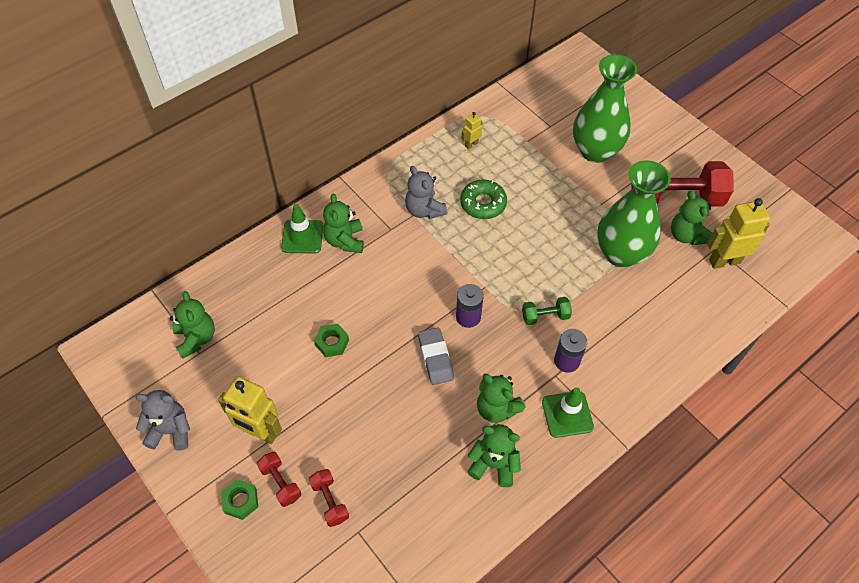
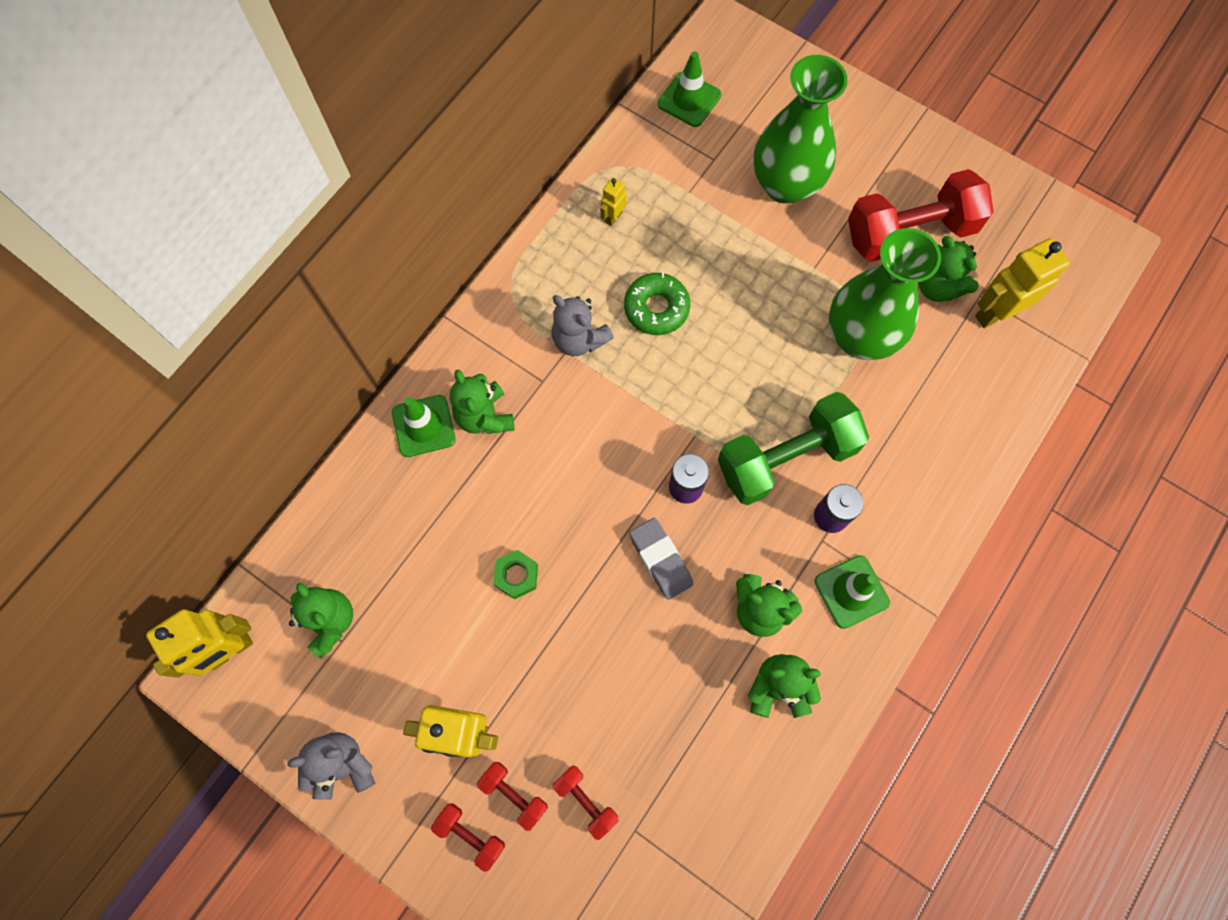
camera: 15 degrees left, 15 degrees up
(125, 339) = (230, 650): none -> yellow robot
(241, 501) = (470, 835): green nut -> red dumbbell
(544, 89) = (689, 99): none -> green traffic cone
(545, 316) = (786, 458): green dumbbell -> green dumbbell, size x2.16

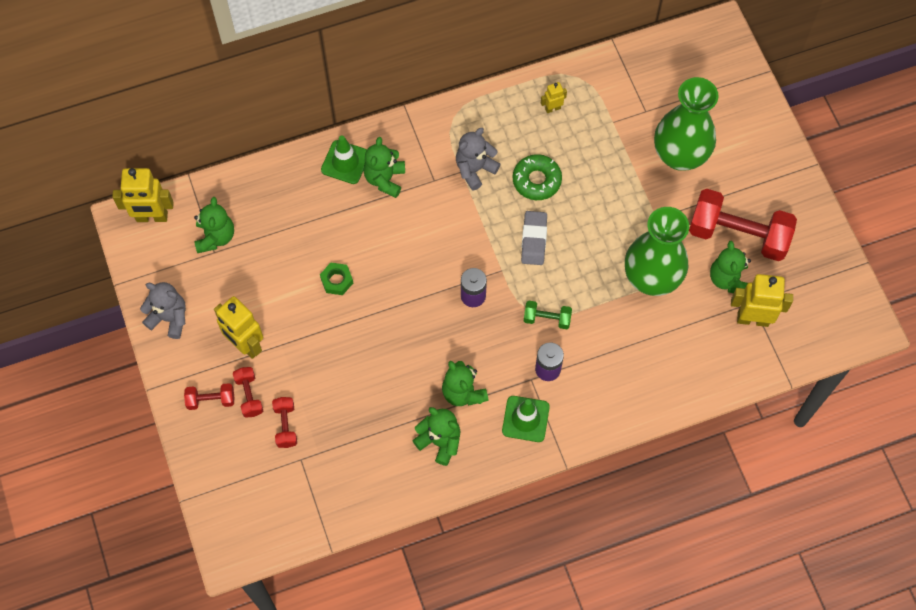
camera: 35 degrees right, 5 degrees down
(470, 835) = (211, 400): red dumbbell -> red dumbbell turned 75 degrees counterclockwise
(579, 339) = (475, 169): grey teddy bear -> grey teddy bear turned 60 degrees clockwise
(660, 559) = (426, 326): grey eraser -> grey eraser (534, 240)
(689, 99) = (659, 63): green traffic cone -> none
(786, 458) = (547, 319): green dumbbell -> green dumbbell, size x0.46

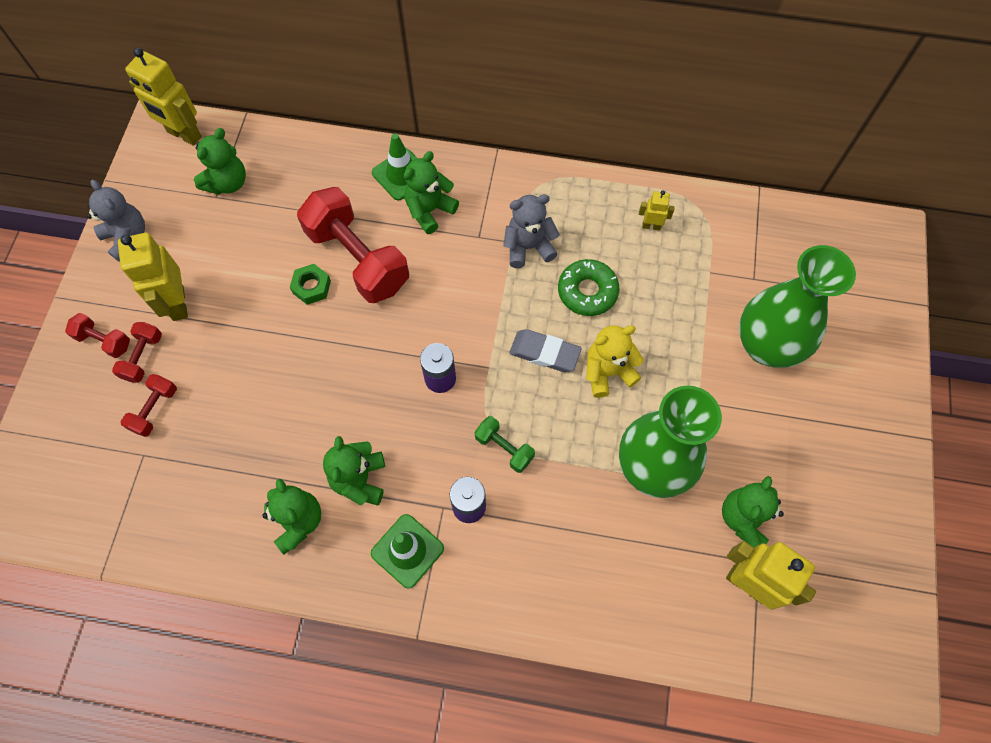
camera: 30 degrees right, 0 degrees up
(534, 240) = (544, 353): grey eraser -> grey eraser turned 75 degrees clockwise
(584, 230) = (607, 372): none -> yellow teddy bear
(738, 235) = (786, 472): red dumbbell -> red dumbbell (358, 259)

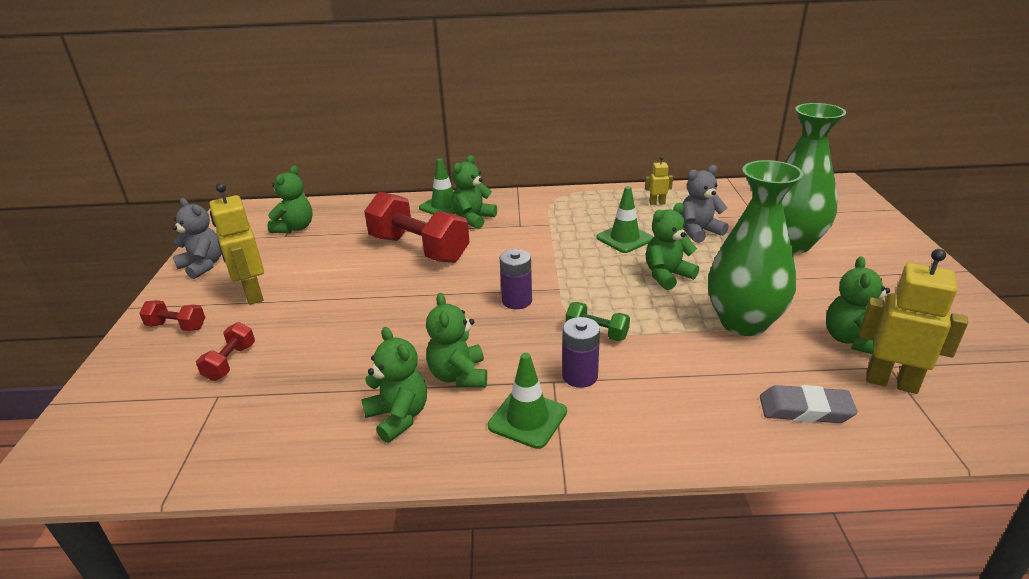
camera: 10 degrees left, 35 degrees down
(143, 357) = (218, 331): red dumbbell -> none
(184, 135) = (254, 211): yellow robot -> none
(311, 287) = (380, 268): green nut -> none
(528, 247) = (563, 225): grey teddy bear -> grey teddy bear (699, 231)
(544, 353) = (605, 274): grey eraser -> grey eraser (805, 410)
(587, 291) = (624, 238): green donut -> green traffic cone
(607, 372) = (667, 275): yellow teddy bear -> green teddy bear

